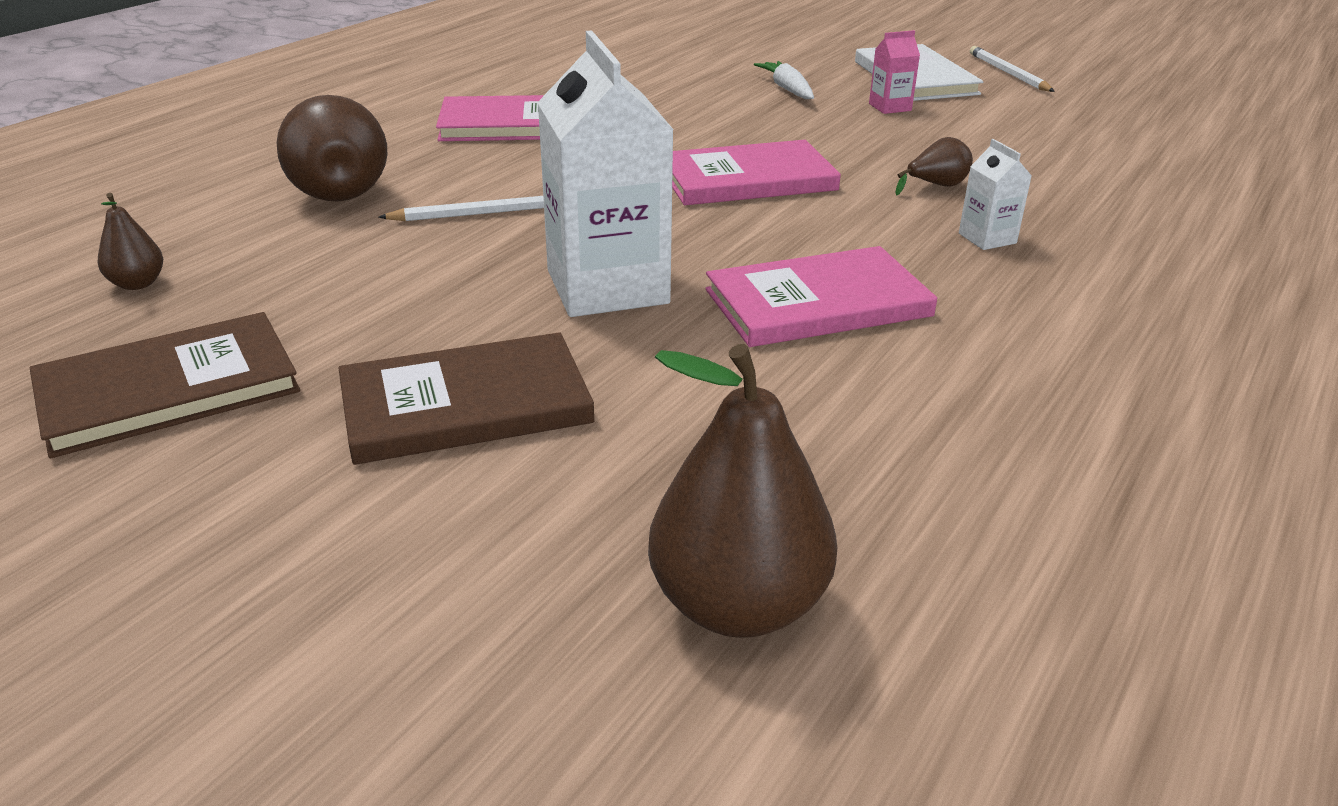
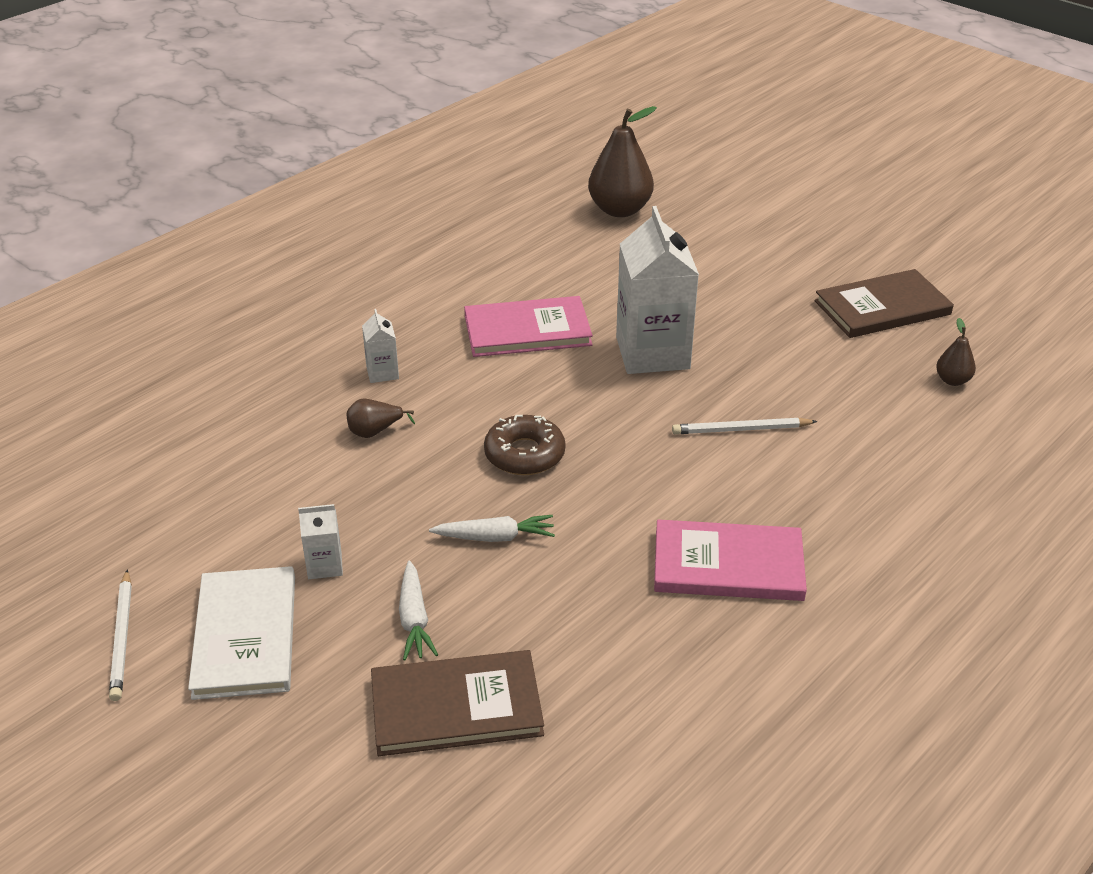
camera: 170 degrees left, 5 degrees up
(338, 189) = (864, 470): brown pear -> none
(465, 404) = (729, 288): brown book -> brown book (456, 707)
(745, 127) = (495, 537): none -> white carrot
(747, 179) = (524, 454): pink book -> brown donut
(890, 107) = (324, 565): pink carton -> white carton

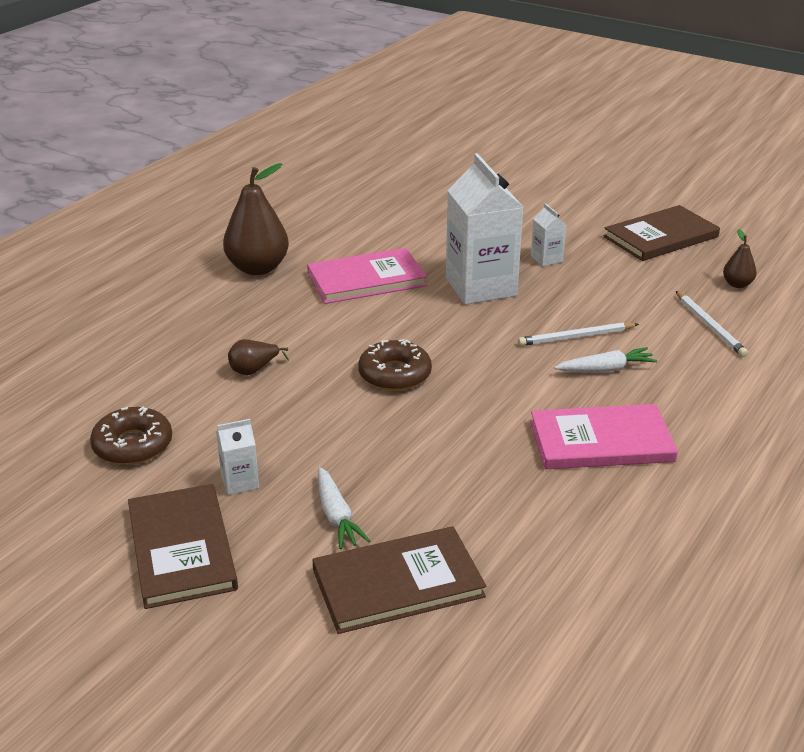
camera: 10 degrees left, 5 degrees down
(122, 637) = (62, 564): white pencil -> white pencil (710, 326)
(226, 508) = (133, 445): none -> brown donut
(245, 636) = (181, 548): white book -> brown book
(382, 372) = (246, 323): white carton -> white carton (546, 259)
(495, 537) = (389, 442): white carrot -> white carrot (605, 369)
(620, 210) = (417, 183): brown pear -> brown pear (258, 268)

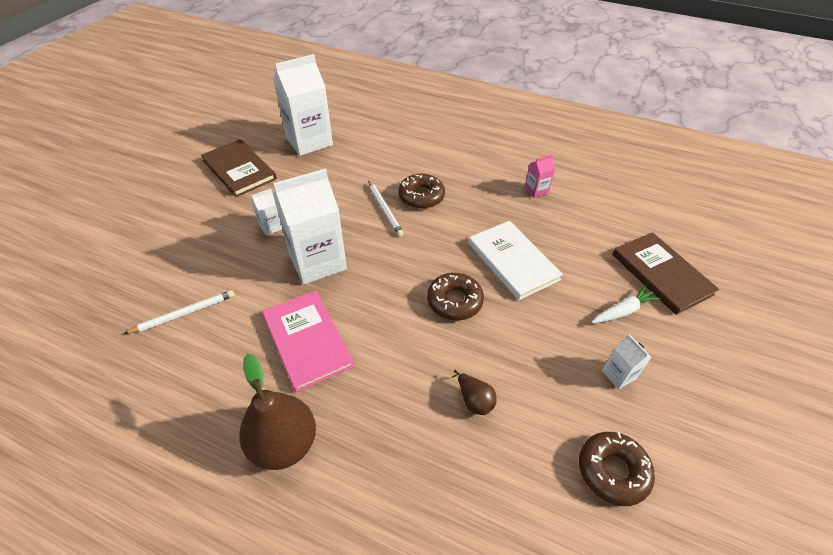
camera: 100 degrees left, 15 degrees up
(181, 548) = (702, 394): brown book -> none
(456, 432) = (513, 261): none -> white book
(601, 441) = (497, 198): pink book -> none
(605, 369) = (421, 196): white carrot -> brown donut
(622, 488) = (536, 190): none -> pink carton
(710, 326) = (362, 154): white pencil -> white pencil (184, 313)
(737, 284) = (309, 141): brown pear -> white carton

